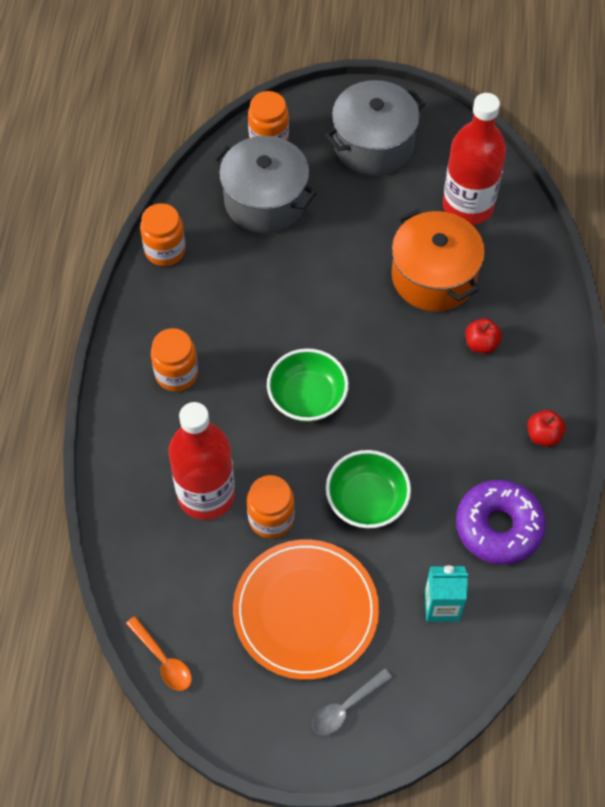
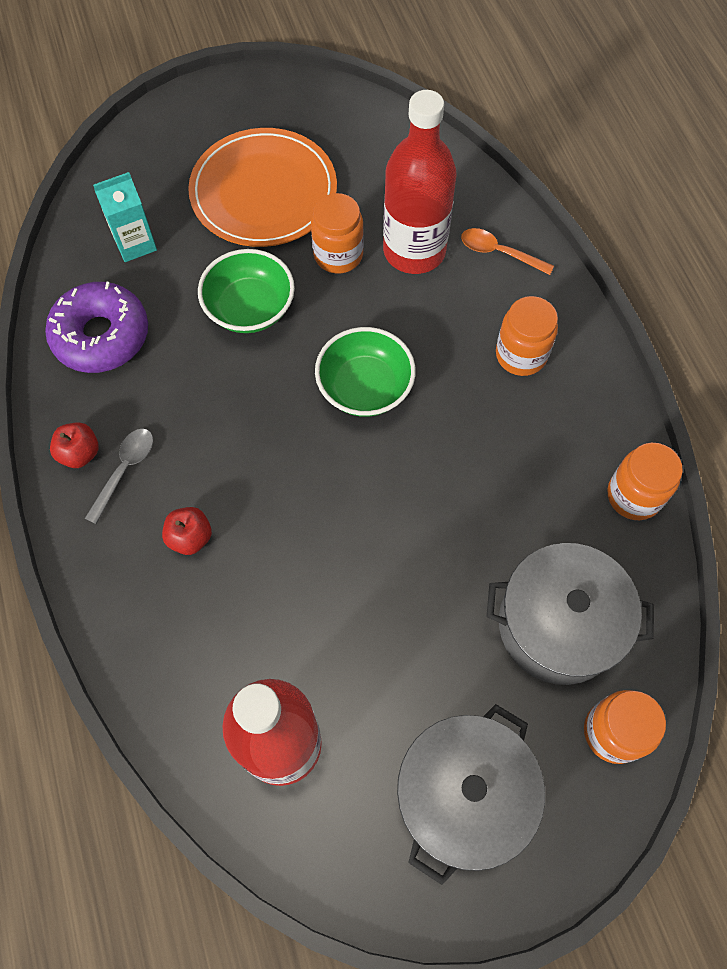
camera: 155 degrees right, 5 degrees up
(163, 660) = (370, 111): orange spoon -> orange spoon (499, 253)
(346, 707) = (191, 136): grey spoon -> grey spoon (125, 470)
(434, 276) = (285, 607): orange pot -> none

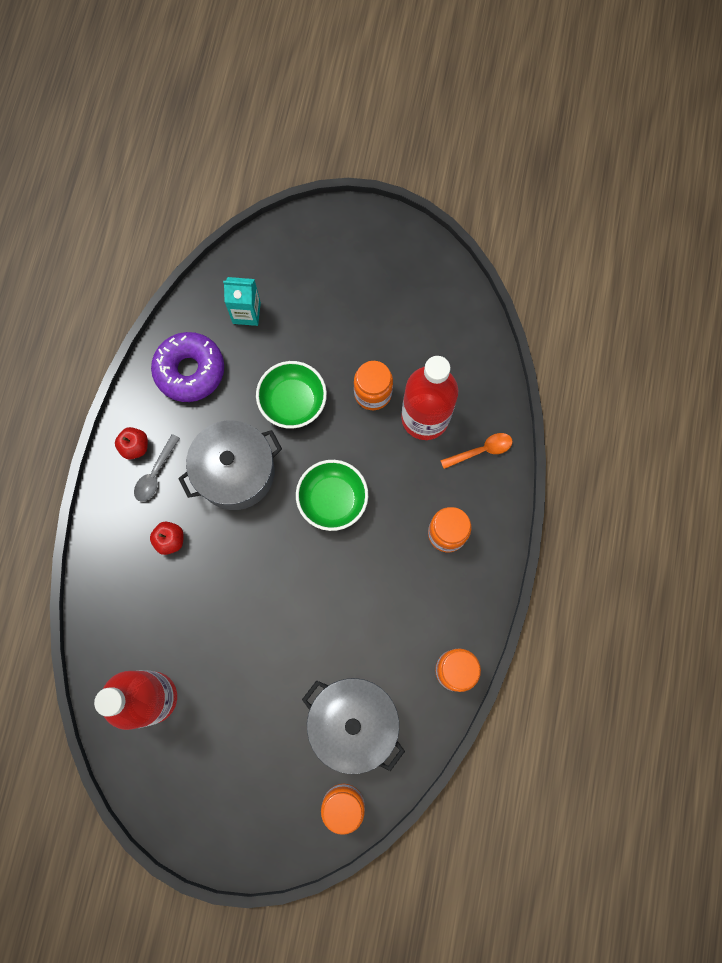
camera: 30 degrees right, 10 degrees up
(125, 470) = (155, 473): grey spoon -> grey spoon turned 150 degrees clockwise
(263, 192) = (351, 317): orange plate -> none
(463, 795) = (234, 787): grey pot -> grey pot (235, 472)
(499, 253) = (481, 450): orange spoon -> orange spoon turned 105 degrees clockwise

